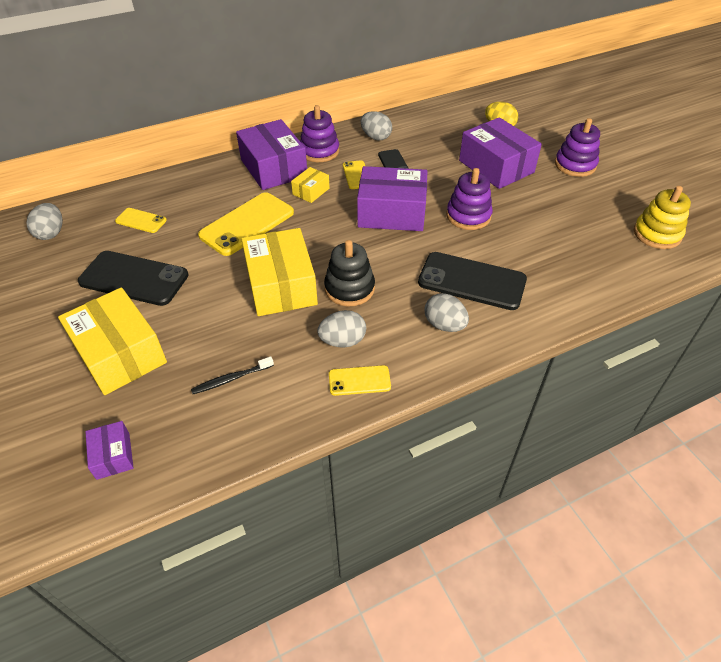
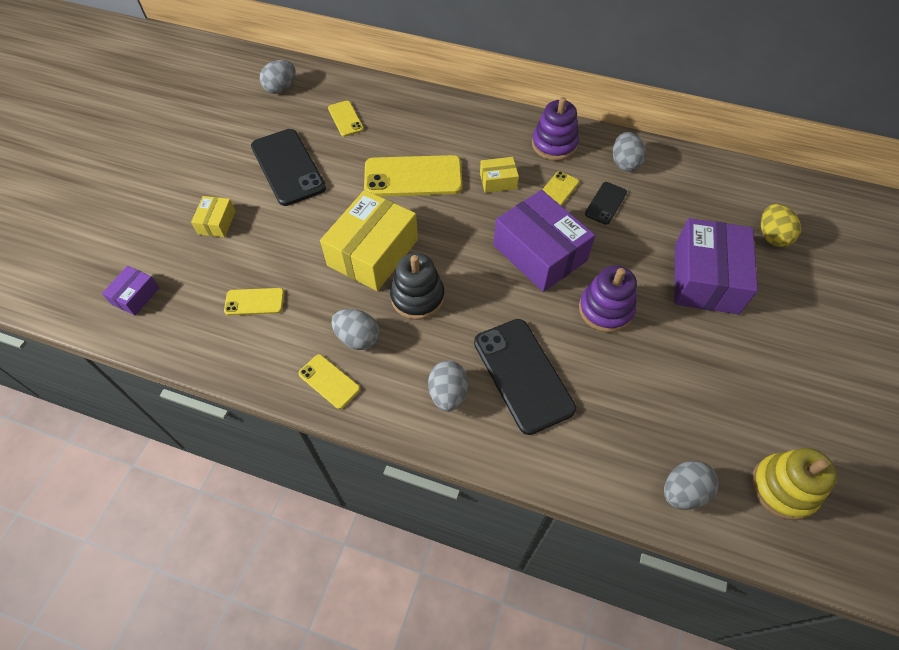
camera: 45 degrees right, 10 degrees up
(120, 354) = (217, 223): yellow box -> yellow box, size x0.48
(231, 379) = (254, 302): black toothbrush -> yellow phone
(273, 168) = (495, 136): purple box -> none
(575, 165) = (800, 340): purple stacking toy -> none
(623, 271) = (683, 492): none -> grey egg

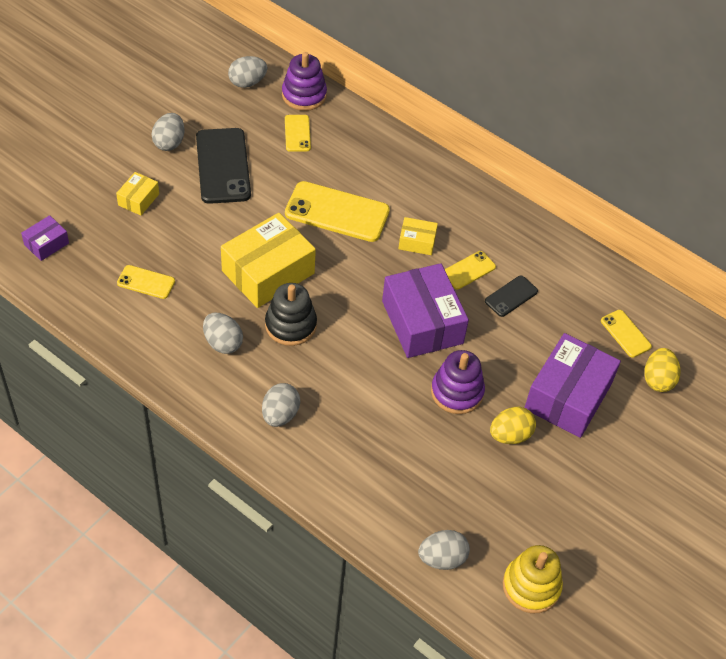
camera: 15 degrees right, 5 degrees down
(329, 381) = (183, 370): yellow phone -> yellow phone (625, 334)
(523, 375) = (352, 421): black phone -> none
(554, 144) = (491, 223): purple stacking toy -> purple stacking toy (304, 95)
(624, 163) = (552, 263): grey egg -> grey egg (169, 142)
(676, 335) = (510, 435): none -> yellow egg

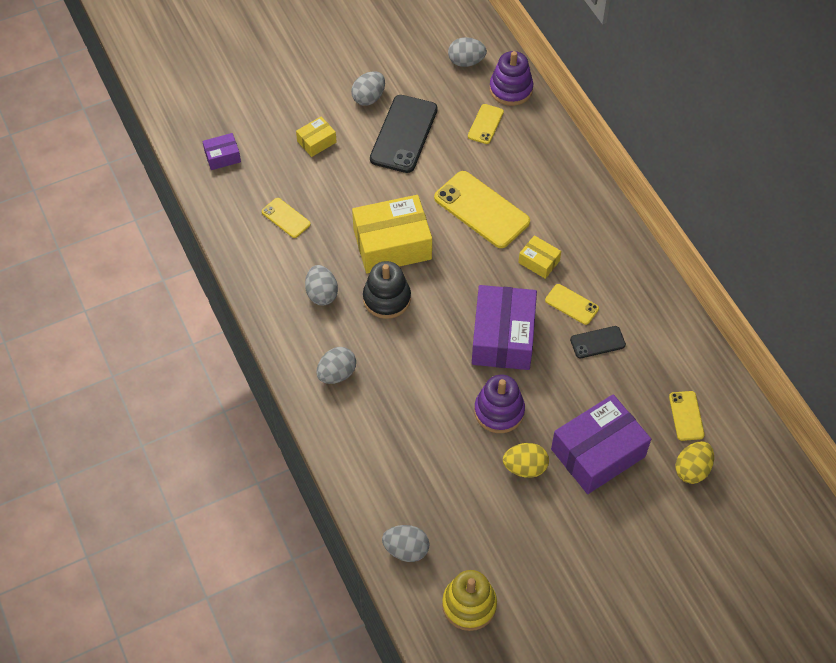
camera: 30 degrees right, 5 degrees up
(468, 270) = (571, 304): yellow phone -> yellow phone turned 45 degrees clockwise

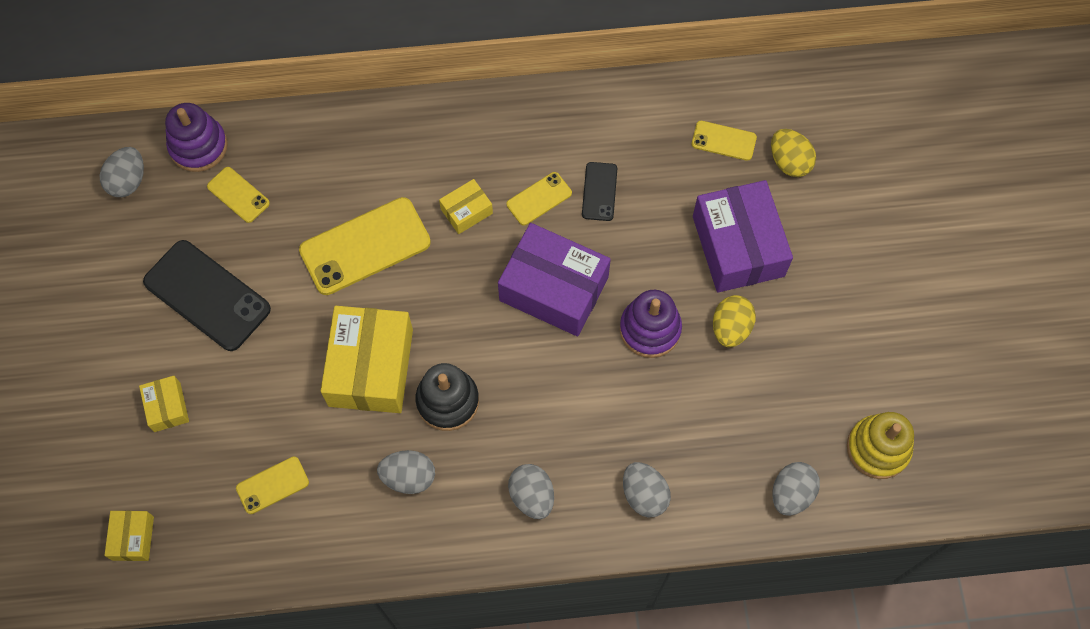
camera: 70 degrees left, 10 degrees up
(222, 156) = (133, 538): purple box -> yellow box
(369, 98) = (127, 318): grey egg -> grey egg (644, 495)

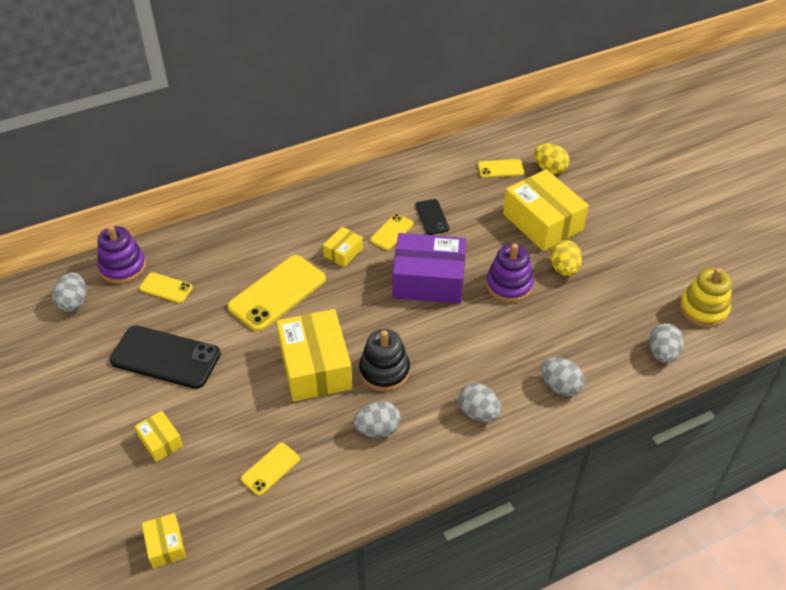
camera: 20 degrees left, 20 degrees down
(738, 246) = (542, 222): purple box -> yellow box

